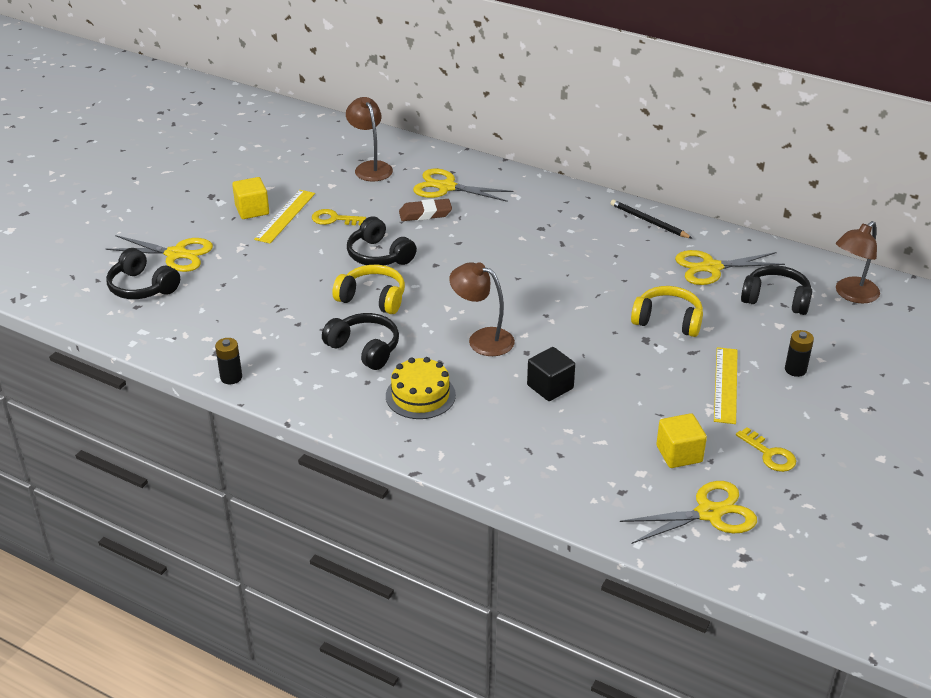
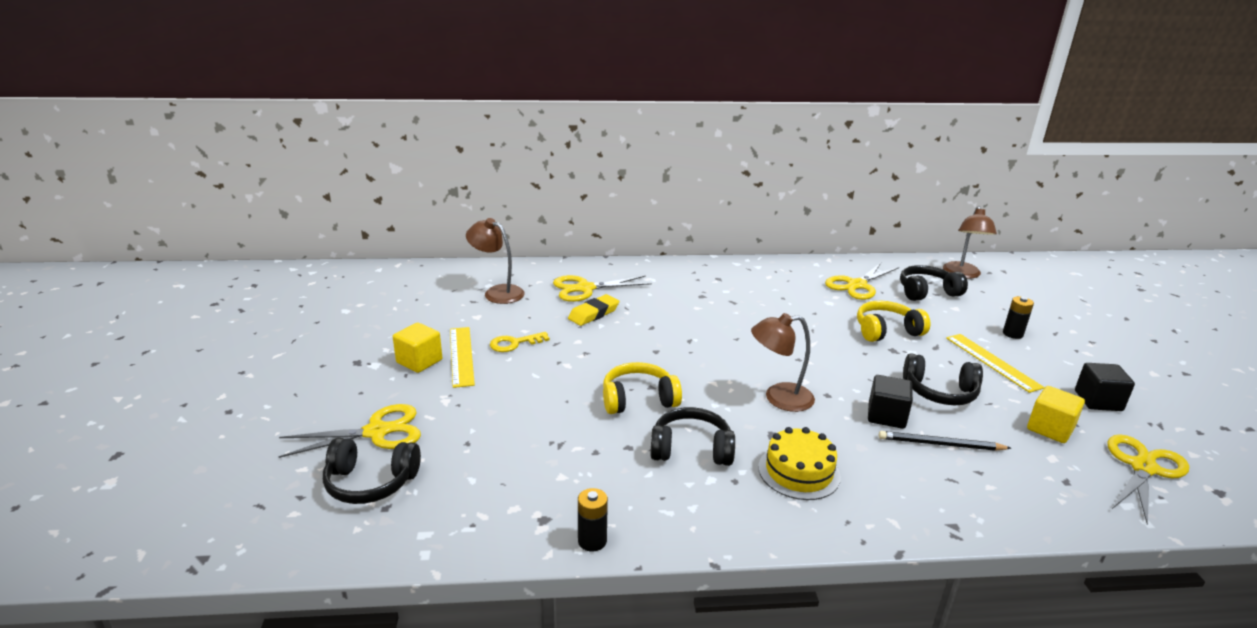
camera: 35 degrees left, 10 degrees down
(379, 255) = (596, 360): black headphones -> black headphones (939, 392)
(425, 214) = (594, 314): brown eraser -> yellow eraser
(649, 221) = (771, 268): black pencil -> black pencil (941, 444)
(770, 454) = (1098, 401): yellow key -> black cube

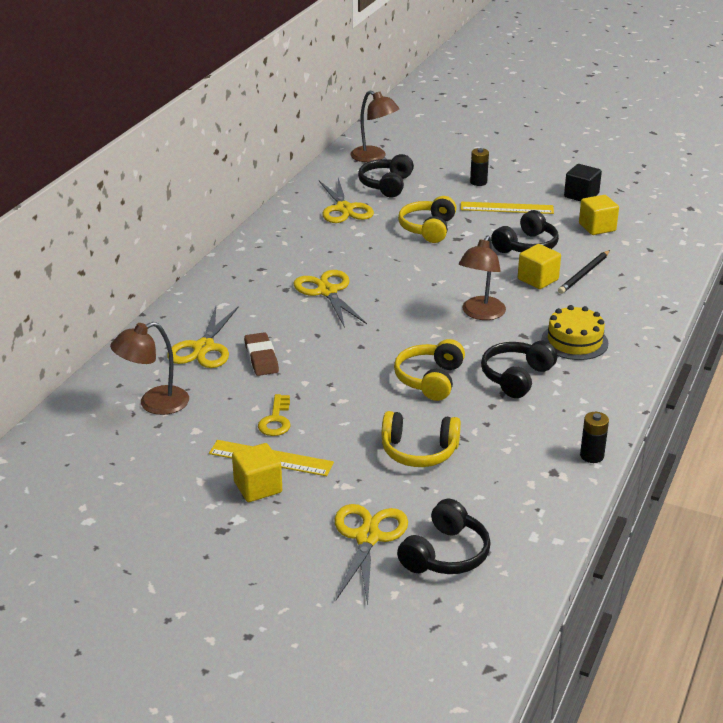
camera: 60 degrees left, 5 degrees up
(521, 424) = (419, 451): none -> yellow headphones
(594, 314) = (261, 358): yellow eraser -> brown eraser
(886, 416) = (538, 279): black cube -> yellow cube
(1143, 468) = (655, 218): yellow scissors -> yellow scissors (327, 292)

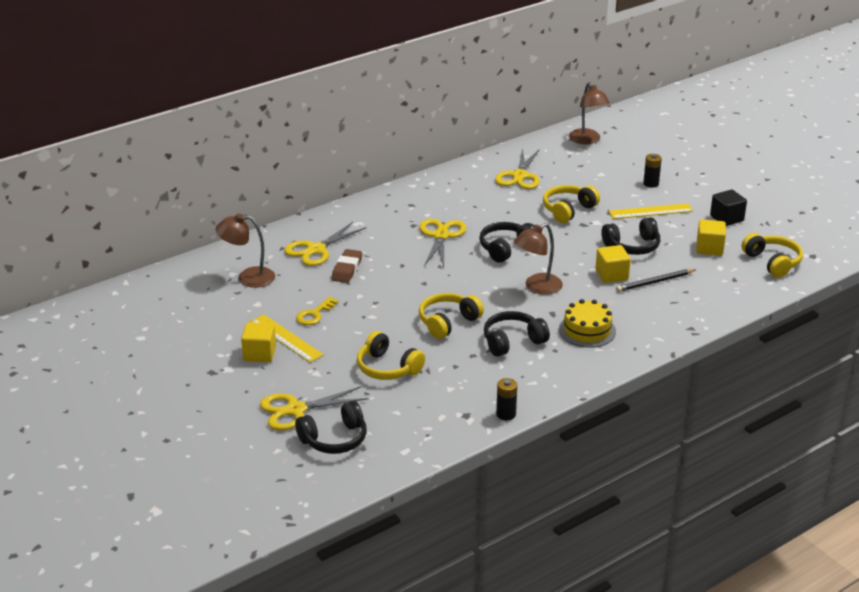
camera: 30 degrees right, 0 degrees up
(367, 537) = (296, 410): yellow scissors -> yellow scissors turned 150 degrees counterclockwise
(386, 185) = (573, 166): black headphones -> black headphones (506, 248)
(507, 208) = (650, 211): yellow ruler -> yellow ruler turned 45 degrees counterclockwise
(664, 224) = (772, 262): none -> yellow headphones

